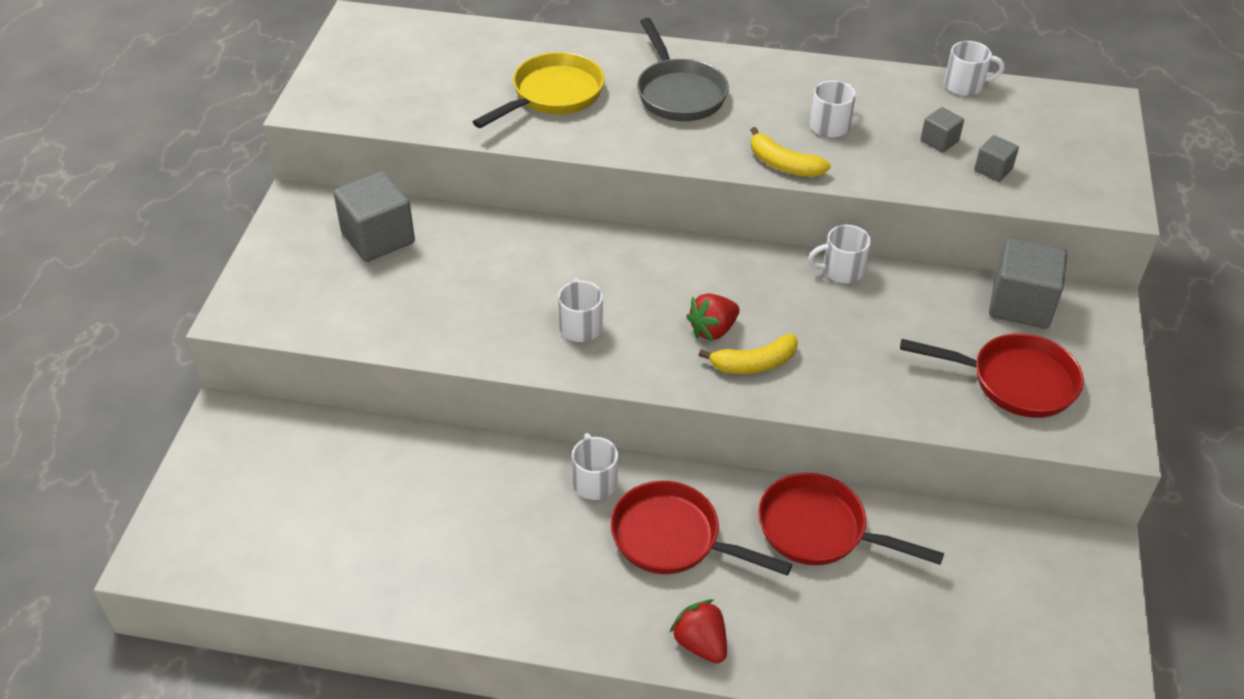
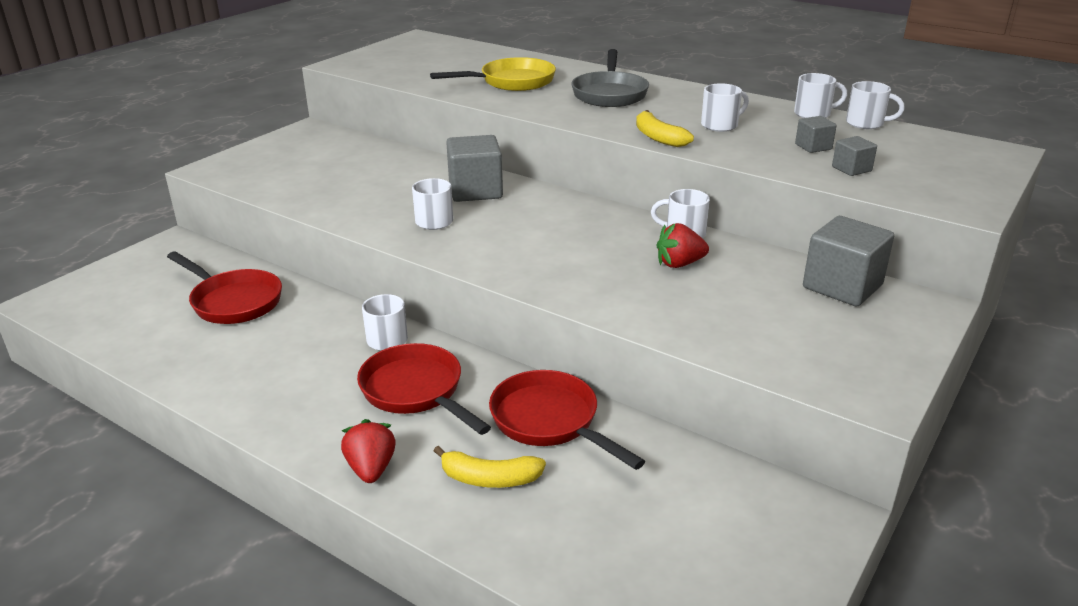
camera: 25 degrees right, 15 degrees down
(378, 238) = (341, 152): grey cube -> grey cube (475, 191)
(712, 330) = (538, 244): red strawberry -> red strawberry (679, 264)
(754, 364) = (554, 270): yellow banana -> yellow banana (489, 479)
(907, 80) = (813, 114): none -> white mug
(1014, 381) = (794, 334): red pan -> red pan (233, 301)

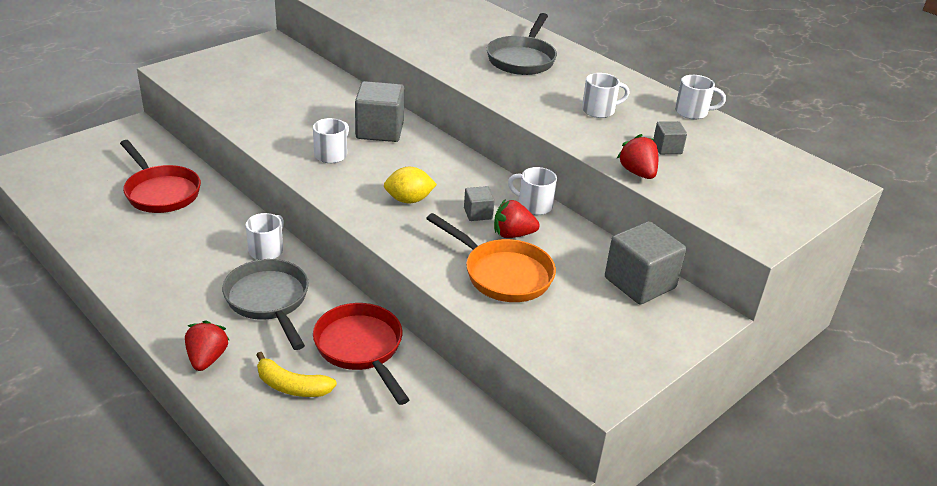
camera: 10 degrees right, 5 degrees up
(416, 391) = (269, 301): red pan -> grey pan
(512, 82) = (444, 32): yellow pan -> none
(546, 250) = (409, 200): none -> yellow lemon
(658, 137) = (535, 114): yellow banana -> none
(693, 303) = (502, 274): none -> orange pan
(801, 172) = (637, 173): none -> red strawberry
(851, 169) = (685, 178): grey cube -> grey cube (478, 213)
(866, 123) = (734, 131): white mug -> none

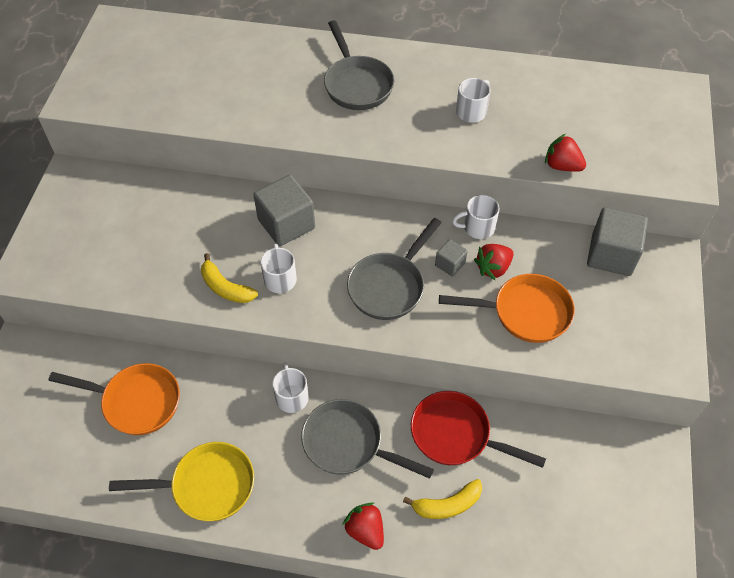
camera: 35 degrees left, 20 degrees up
(138, 262) = (207, 485): none -> yellow pan
(161, 192) = (136, 402): red pan -> orange pan
(286, 140) = (225, 288): none -> yellow banana
(409, 200) = (389, 286): yellow lemon -> grey pan
(667, 148) = (554, 124): grey cube -> none
(692, 112) = (532, 70): white mug -> none

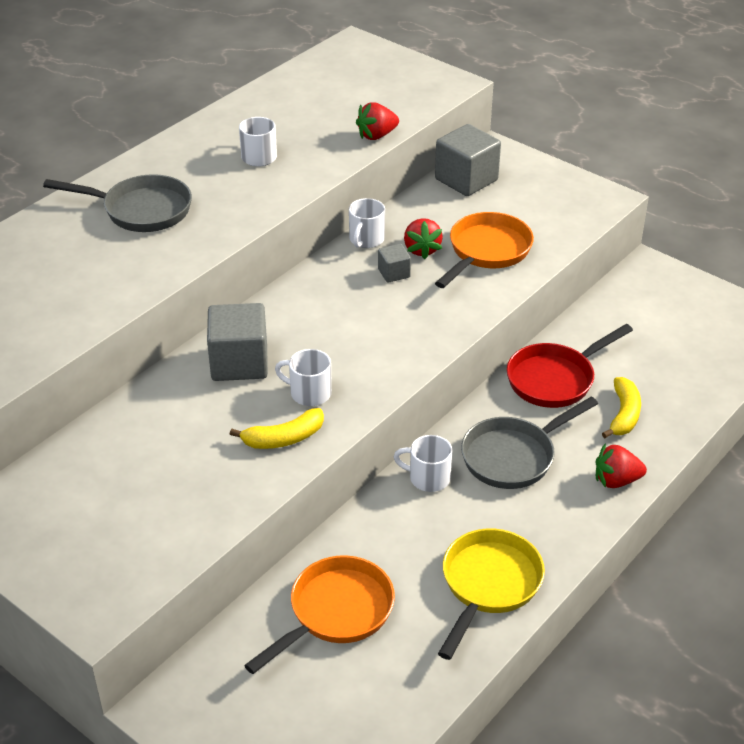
camera: 60 degrees left, 15 degrees down
(389, 286) = (385, 321): grey pan -> none

